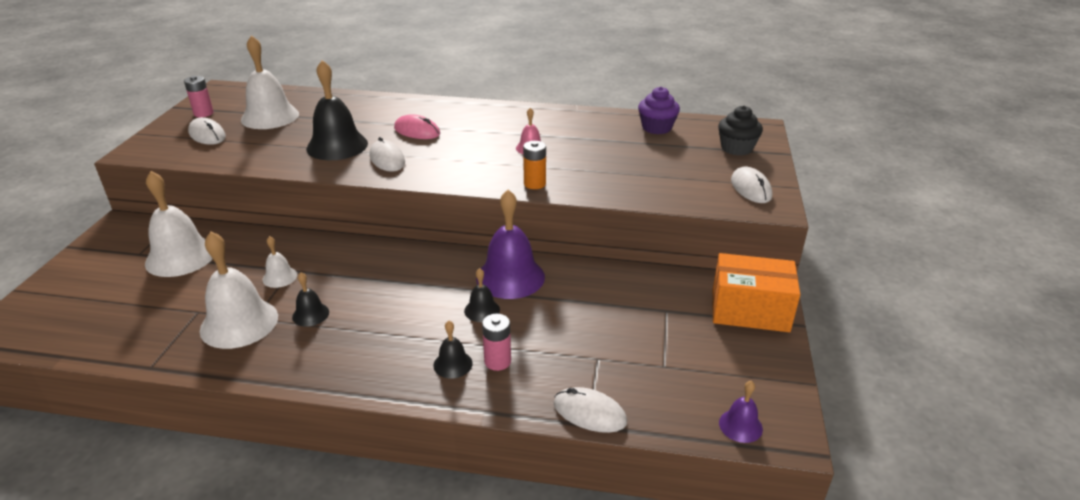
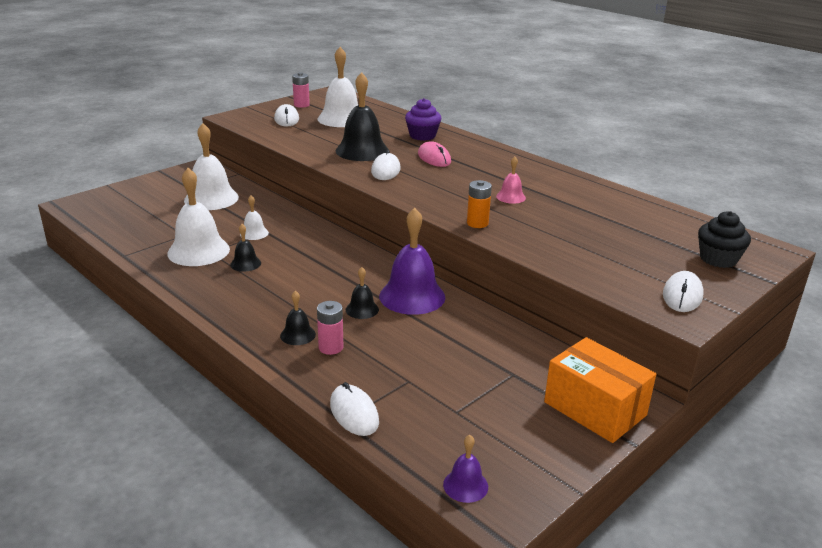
camera: 35 degrees right, 5 degrees down
(656, 128) = (655, 217): purple cupcake -> purple cupcake (422, 136)

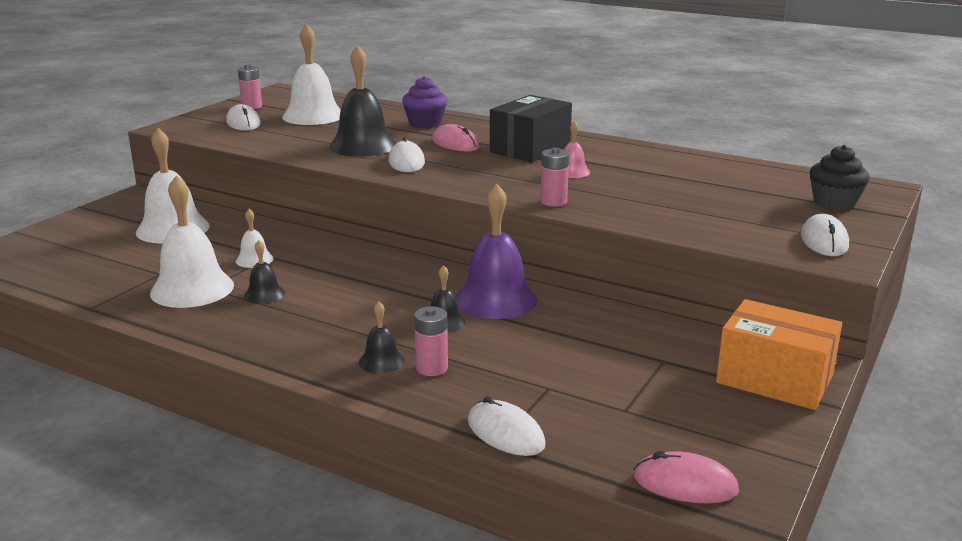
camera: 15 degrees left, 5 degrees down
(465, 485) = (685, 484): purple bell -> pink mouse
(477, 223) = (553, 201): orange battery -> pink battery
(490, 170) = (530, 149): none -> black box

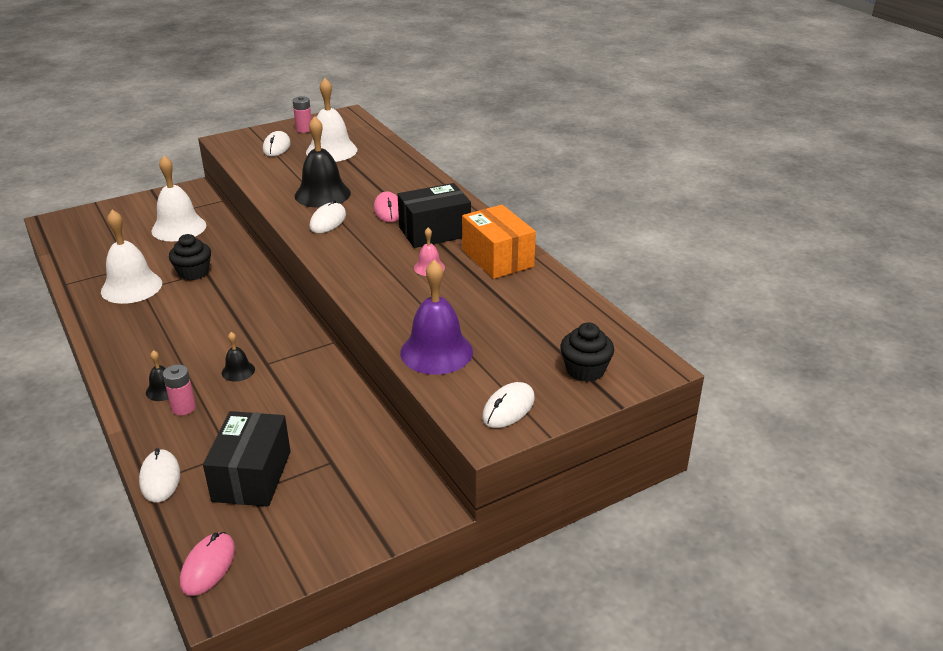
camera: 30 degrees right, 10 degrees up
(254, 259) = (193, 272): white bell -> black cupcake
(264, 294) = (165, 306): black bell -> none
(425, 123) = (398, 180): purple cupcake -> none
(495, 299) = (294, 363): purple bell -> purple bell (436, 352)
(553, 201) = (370, 296): pink battery -> none
(604, 397) = (252, 476): none -> black box
(685, 484) = (208, 566): pink mouse -> pink mouse turned 60 degrees clockwise
(774, 379) = (381, 511): orange box -> orange box (497, 258)

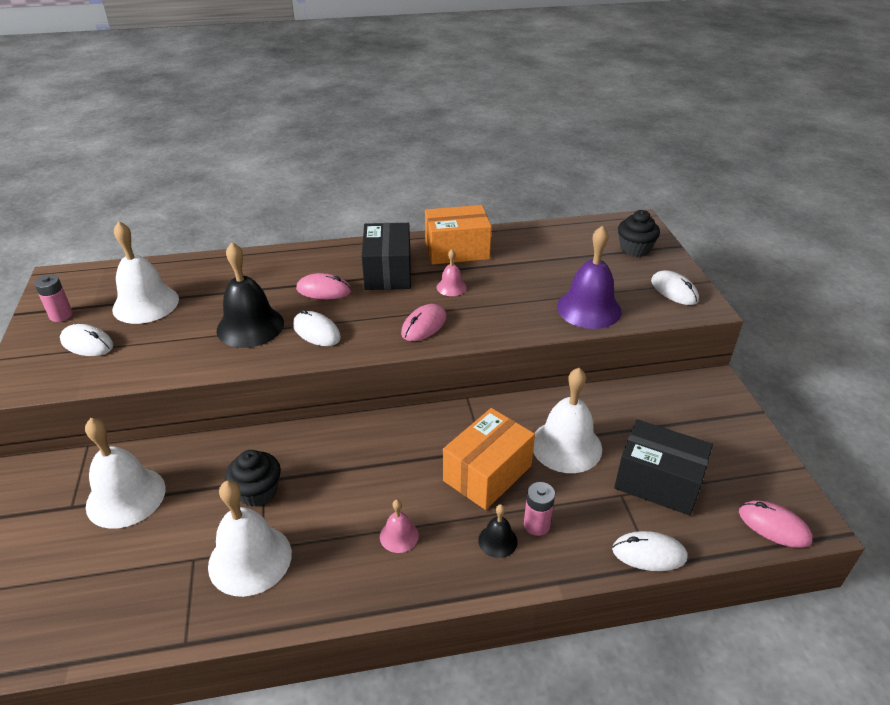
camera: 70 degrees left, 5 degrees up
(161, 342) = (399, 536): none -> pink bell
(238, 371) = (487, 473): black bell -> orange box
(286, 410) = (566, 446): none -> white bell
(360, 266) = (424, 325): none -> pink mouse

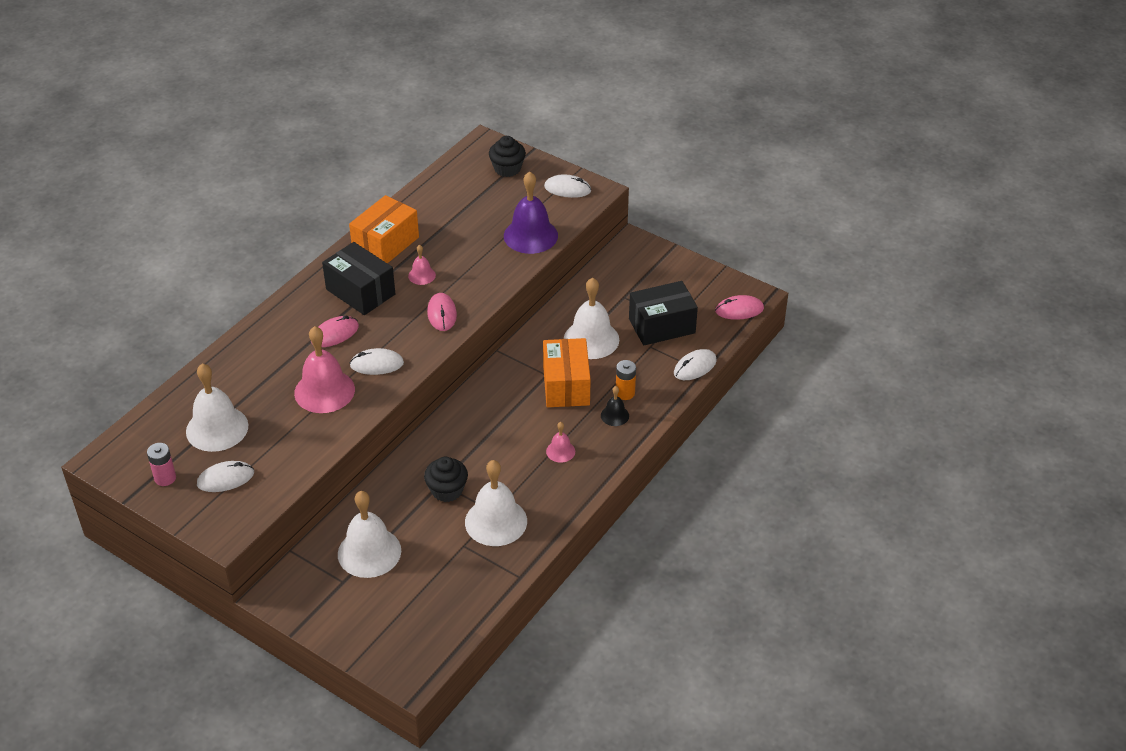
camera: 45 degrees left, 5 degrees up
(250, 326) = (324, 391): black bell -> pink bell
(536, 525) = (625, 393): pink battery -> orange battery

